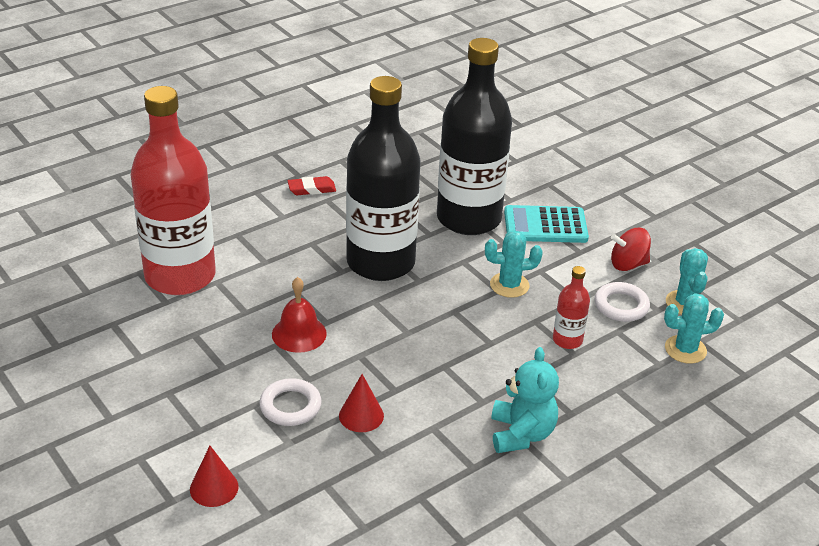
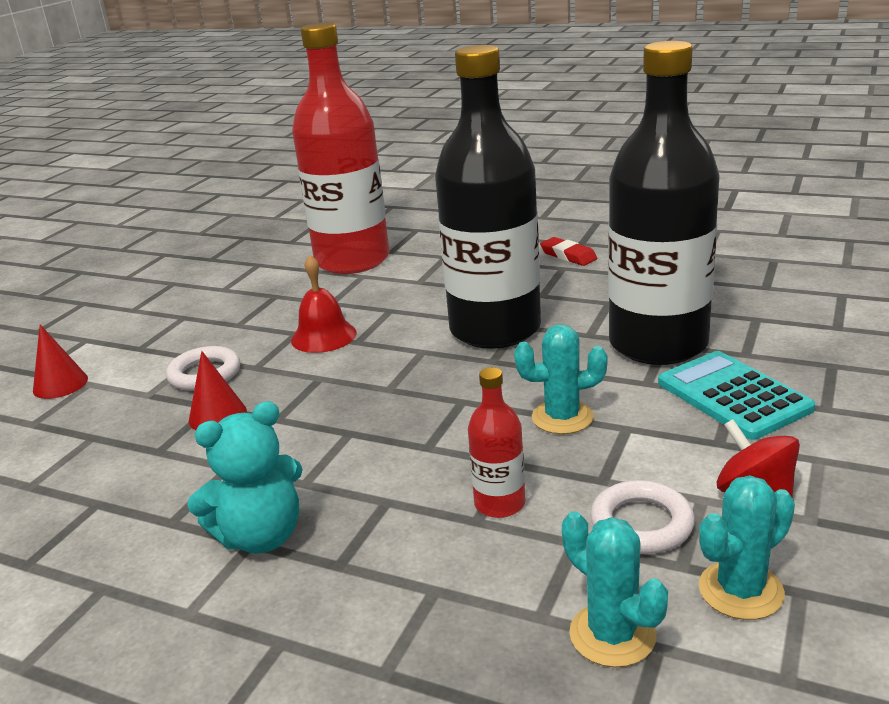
camera: 65 degrees right, 10 degrees down
(509, 285) = (562, 417): turquoise cactus -> turquoise cactus turned 60 degrees counterclockwise

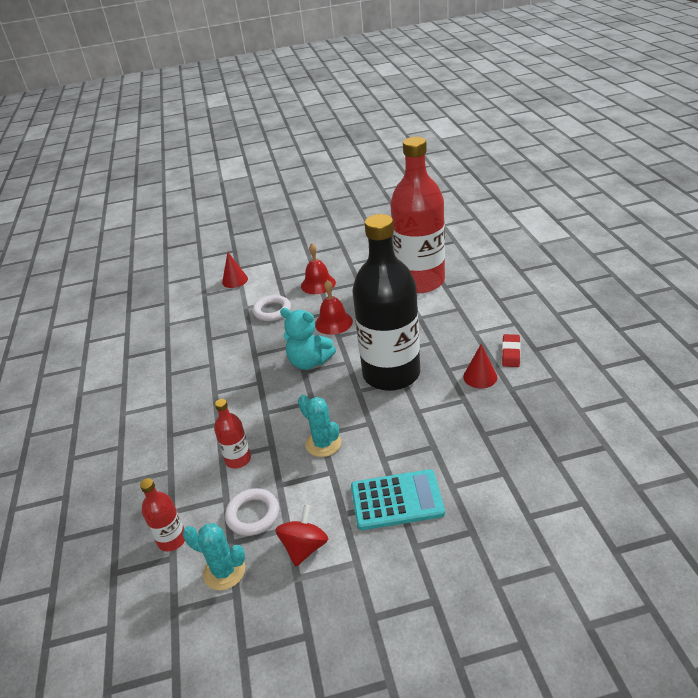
camera: 55 degrees right, 10 degrees up
(217, 415) = (244, 336): red cone -> red cone (480, 377)
(218, 322) = (318, 284): none -> red bell
(261, 536) = (174, 403): turquoise teddy bear -> turquoise teddy bear (309, 362)
(612, 635) = (172, 539): turquoise cactus -> red bottle
(658, 344) = (431, 443): black bottle -> none
(733, 396) = (396, 500): turquoise calculator -> turquoise calculator turned 60 degrees clockwise

